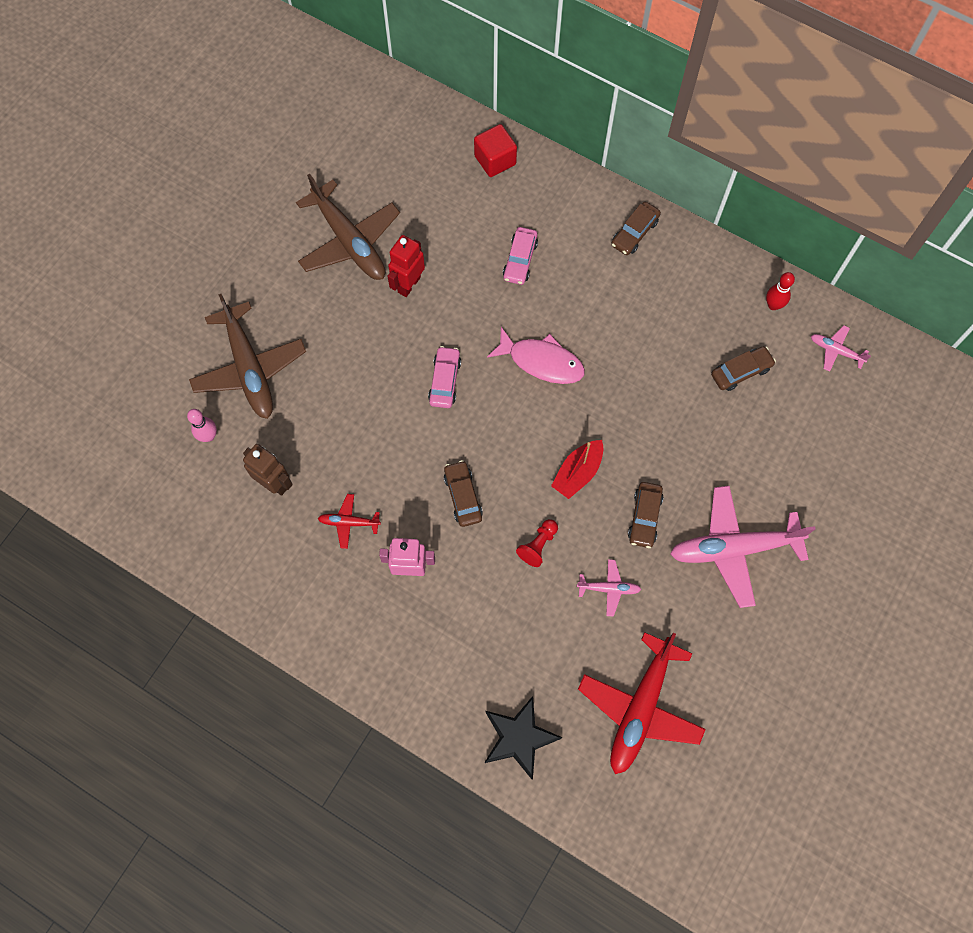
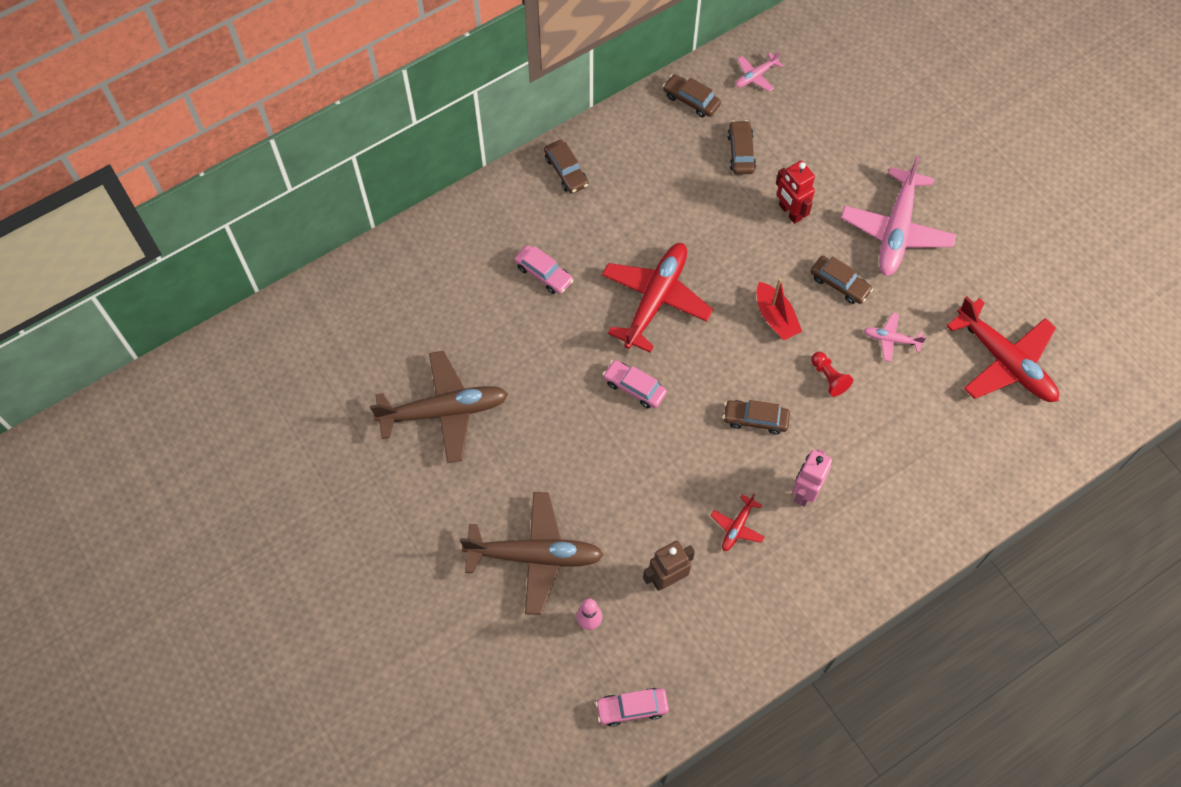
camera: 65 degrees left, 5 degrees down
(145, 502) = (632, 708): none -> pink car
(409, 284) = (519, 378): red robot -> red robot (790, 212)
(495, 160) = (427, 250): red cube -> none
(519, 738) = (995, 466): black star -> none
(541, 361) = (655, 300): pink fish -> red plane
(608, 588) = (891, 339): pink plane -> pink plane turned 105 degrees counterclockwise
(773, 305) = (691, 100): red bowling pin -> brown car

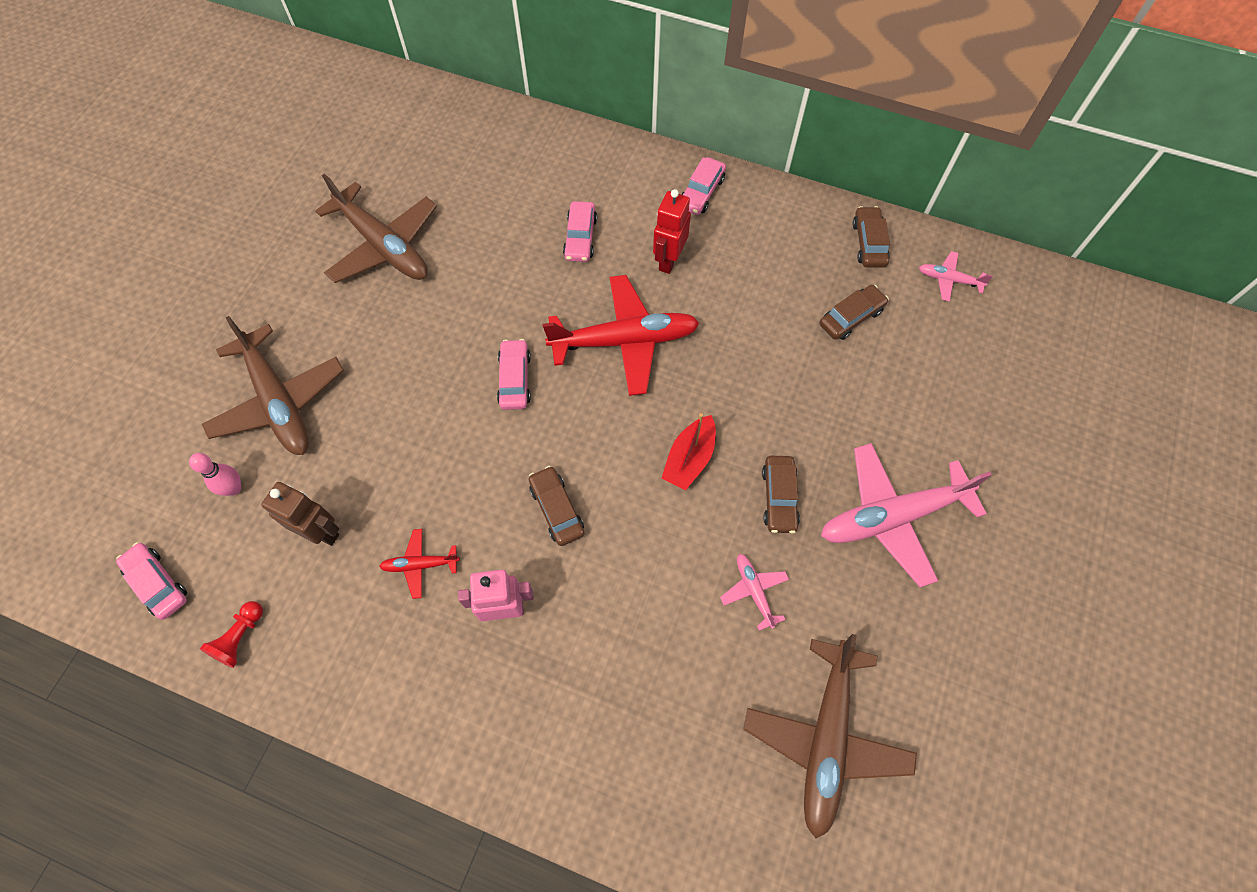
camera: 55 degrees right, 0 degrees up
(566, 171) = (701, 192): brown car -> pink car
(790, 212) = (822, 401): red robot -> red robot (669, 260)
(829, 378) = (658, 553): red pawn -> red pawn (240, 637)
(1004, 361) = (826, 738): red plane -> brown plane

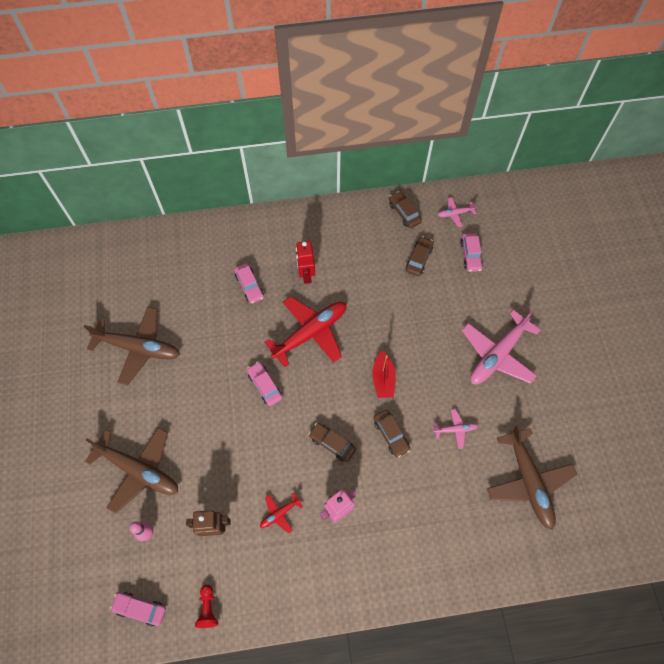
camera: 30 degrees left, 0 degrees up
(701, 192) = (300, 226): pink car -> pink car (470, 255)
(754, 591) = (455, 429): pink plane -> pink plane turned 135 degrees clockwise
(779, 498) = (439, 375): brown car -> brown car (391, 435)

